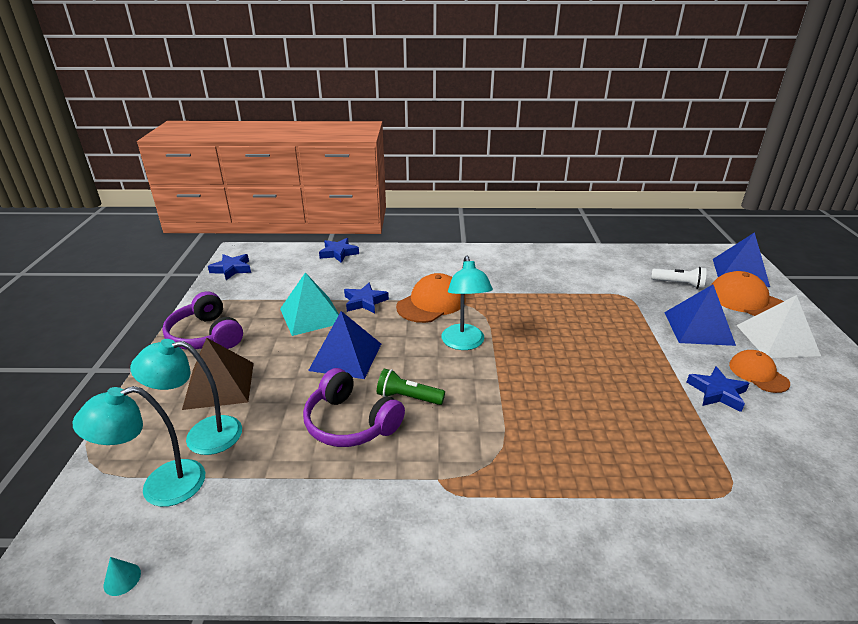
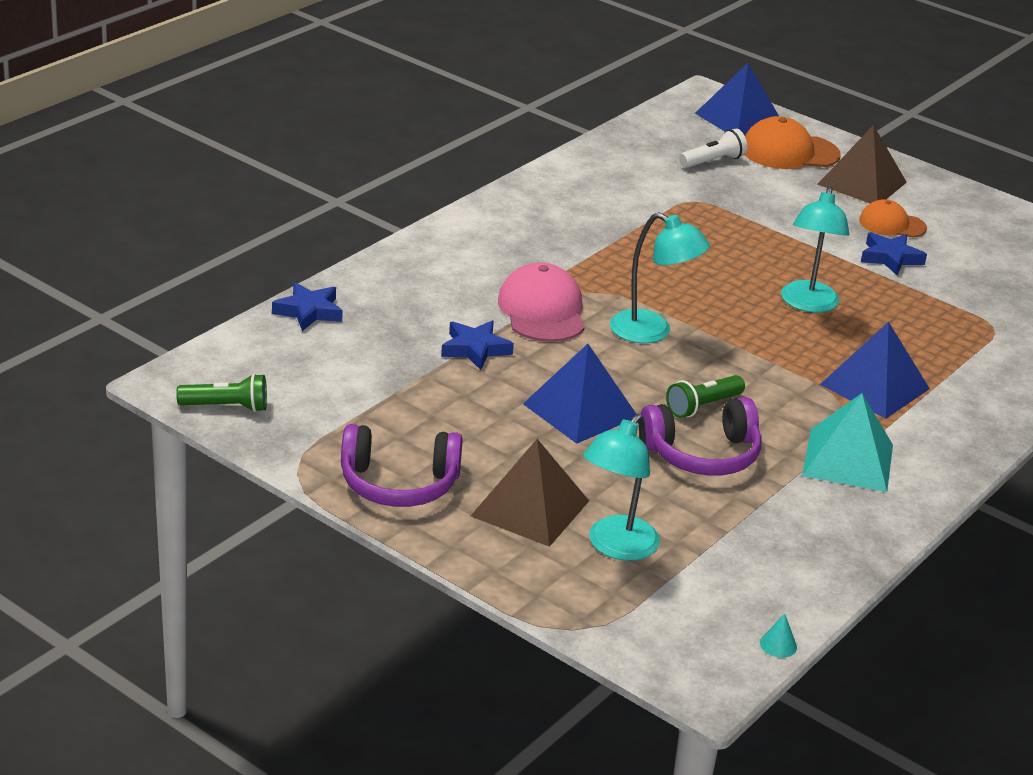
camera: 55 degrees left, 0 degrees up
(160, 487) = (672, 594): turquoise lamp -> turquoise lamp (808, 304)
(232, 269) = (226, 407): blue star -> green flashlight
(311, 315) = (455, 396): turquoise pyramid -> turquoise pyramid (847, 460)
(431, 303) = (542, 310): orange cap -> pink cap
(698, 328) = (796, 203): blue pyramid -> blue pyramid (874, 386)
(777, 340) = (862, 183): white pyramid -> brown pyramid

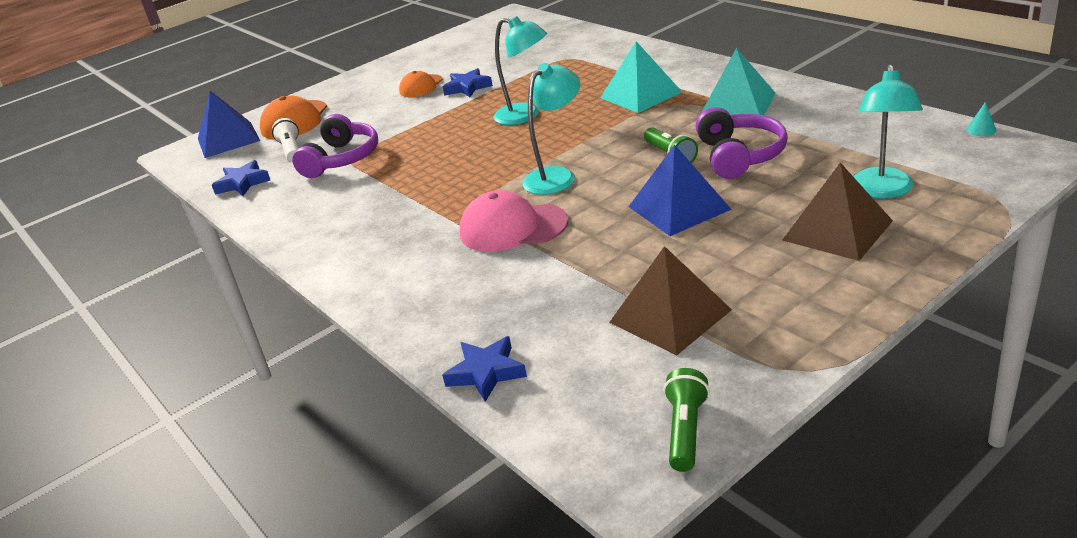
camera: 70 degrees left, 0 degrees up
(399, 484) = (816, 302): purple headphones -> purple headphones (341, 159)
(475, 349) = (575, 262): blue star -> blue star (242, 183)
(615, 547) = (882, 191): turquoise lamp -> turquoise lamp turned 60 degrees clockwise
(862, 183) = (357, 95): brown pyramid -> brown pyramid (670, 316)
(874, 386) = (641, 95): blue pyramid -> turquoise pyramid

